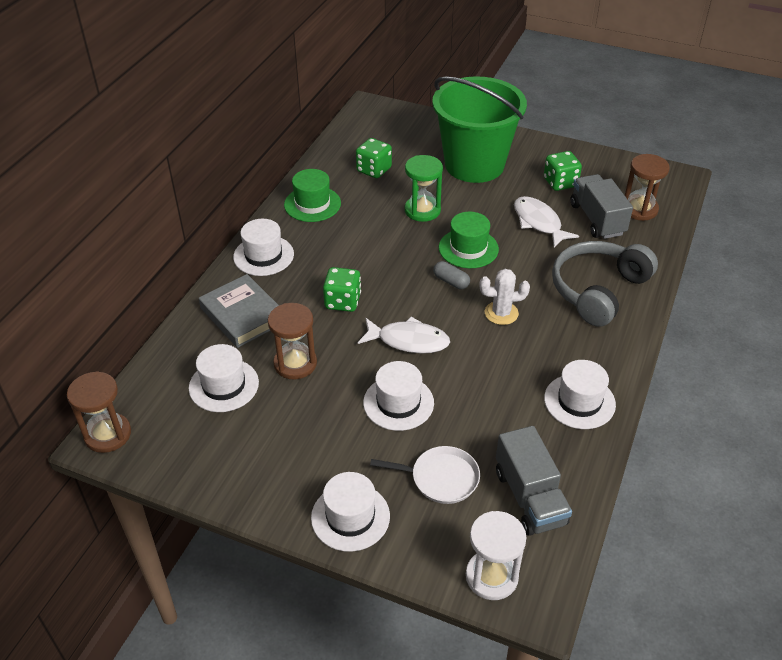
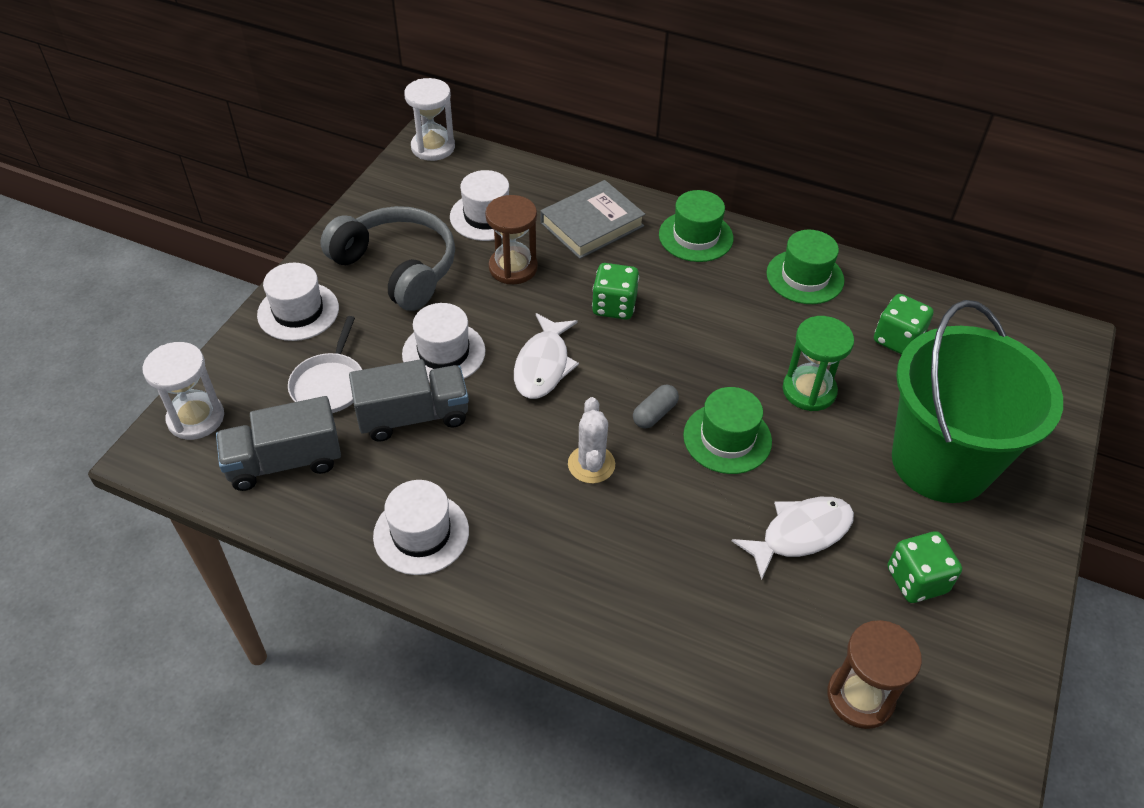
camera: 90 degrees right, 5 degrees up
(108, 434) = (433, 147): brown hourglass -> white hourglass
(263, 255) = (695, 236): white hat -> green hat
(597, 219) = (820, 621): grey truck -> grey truck (413, 416)
(598, 290) = (640, 592): grey headphones -> grey headphones (397, 268)

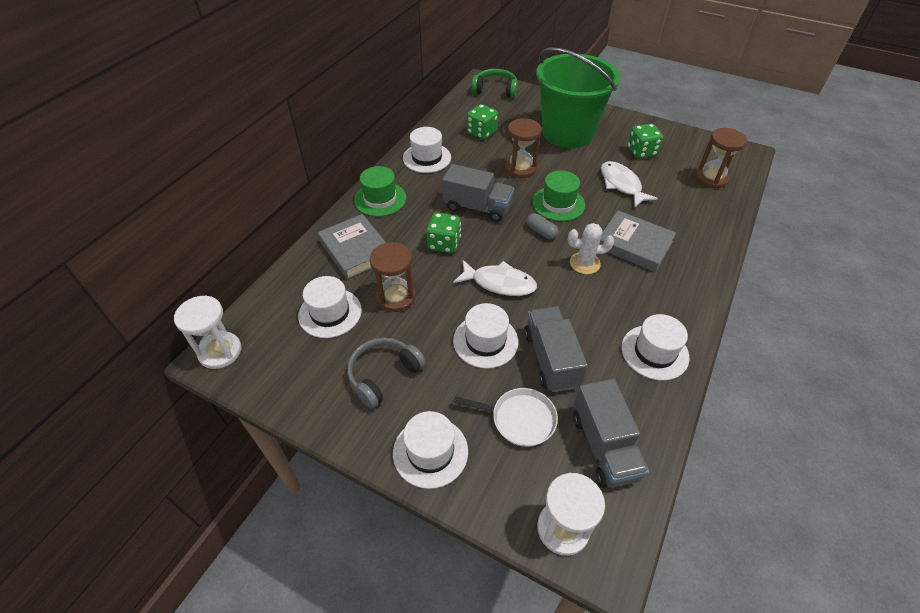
camera: 85 degrees left, 0 degrees up
(397, 268) = (383, 375): grey headphones -> grey headphones, size x0.66
(641, 535) = (634, 244): none -> grey book
(698, 339) = (477, 207): none -> grey truck
(805, 277) = (427, 158): green hat -> white hat
(809, 391) = (520, 168): green hourglass -> brown hourglass
(1047, 356) = (495, 90): none -> green headphones

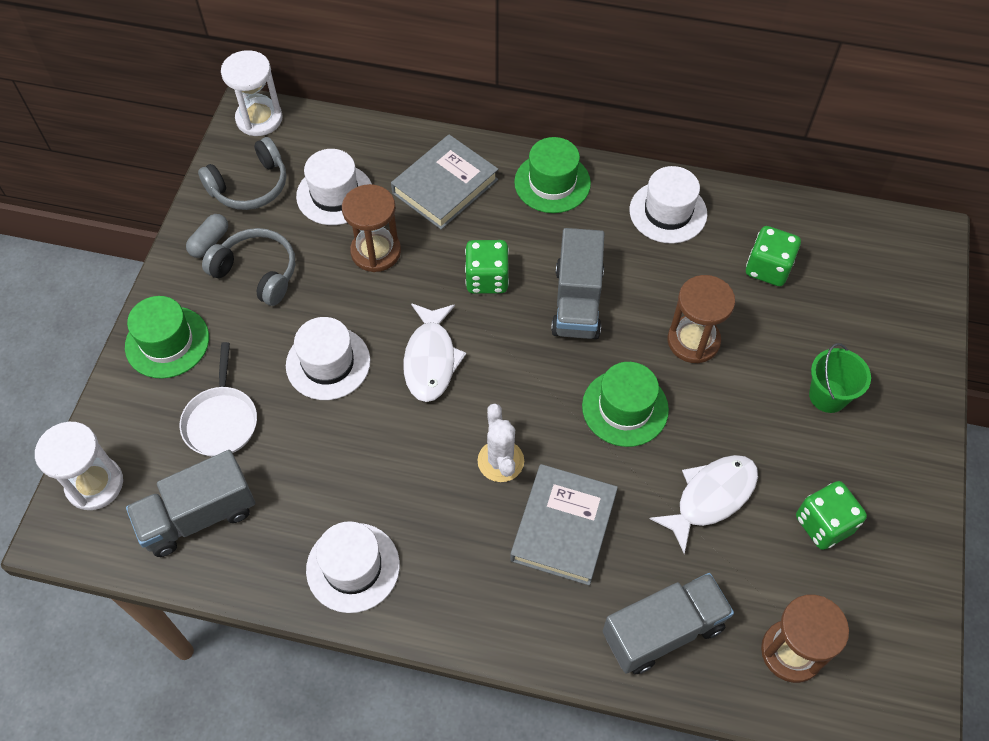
camera: 75 degrees right, 10 degrees up
(291, 368) = (250, 186): none -> grey headphones
(430, 452) = (167, 342): white hat -> green hat
(495, 90) = (910, 261): green headphones -> none
(541, 232) = (550, 394): grey capsule -> grey capsule (209, 242)
(551, 359) = (315, 441): grey truck -> grey truck (663, 631)
(567, 133) = (828, 396): green bucket -> green bucket, size x0.40

